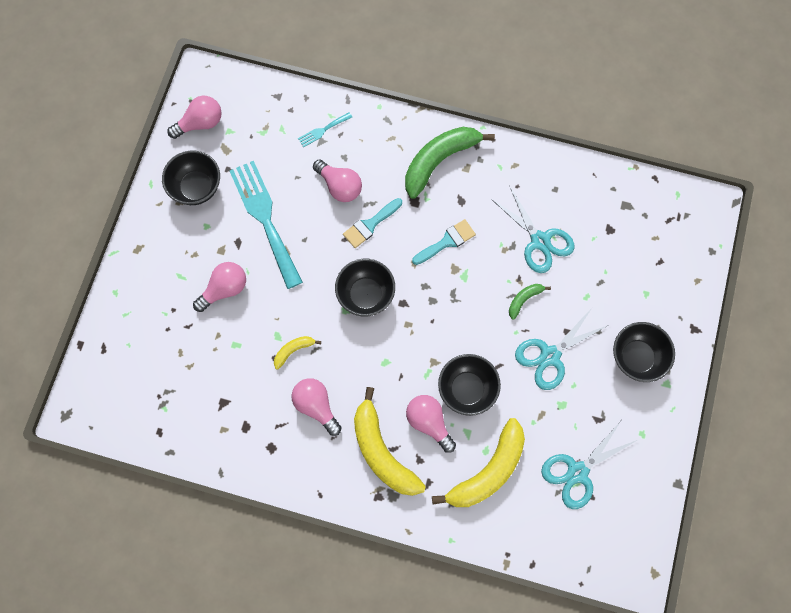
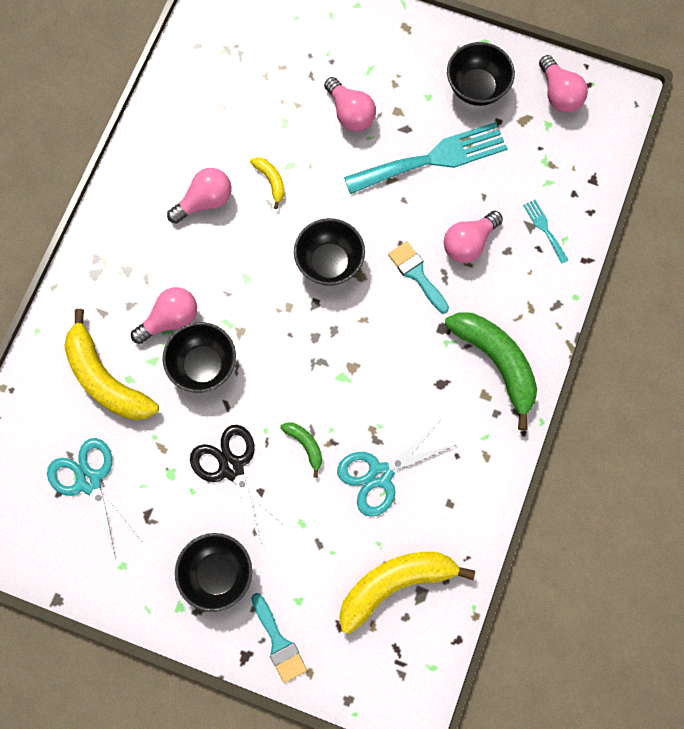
camera: 95 degrees right, 0 degrees up
(382, 451) = (145, 266): yellow banana -> yellow banana (395, 584)
(447, 241) = (388, 361): turquoise brush -> turquoise brush (279, 642)
(550, 355) = (232, 467): turquoise scissors -> black scissors

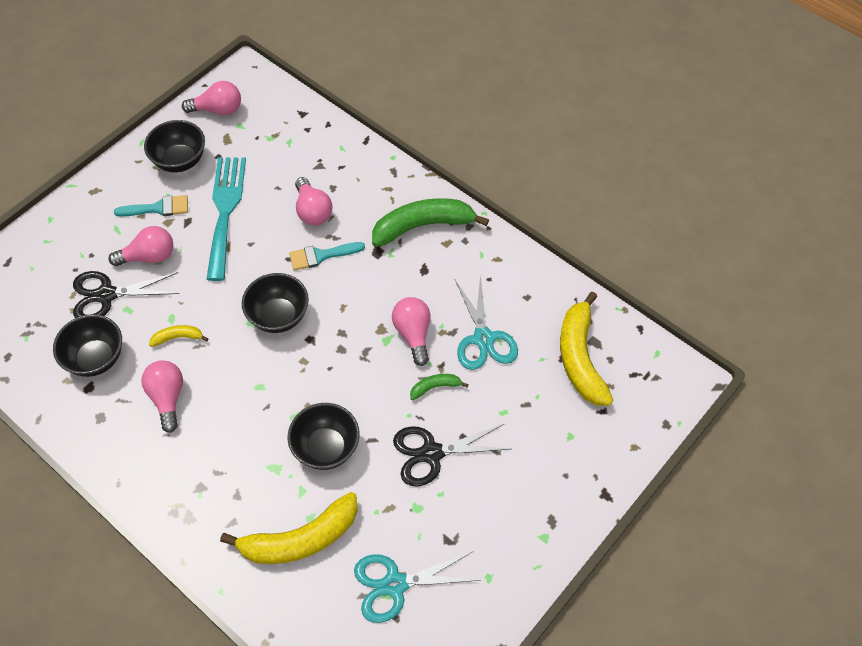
camera: 70 degrees left, 15 degrees down
(170, 319) = (268, 463): pink light bulb -> pink light bulb (413, 334)
(217, 574) = (525, 495): black bowl -> black bowl (96, 358)
(279, 642) = (601, 463): turquoise brush -> turquoise brush (158, 208)
(293, 96) = (106, 295): none -> black scissors
(544, 229) = (326, 157): turquoise fork -> none

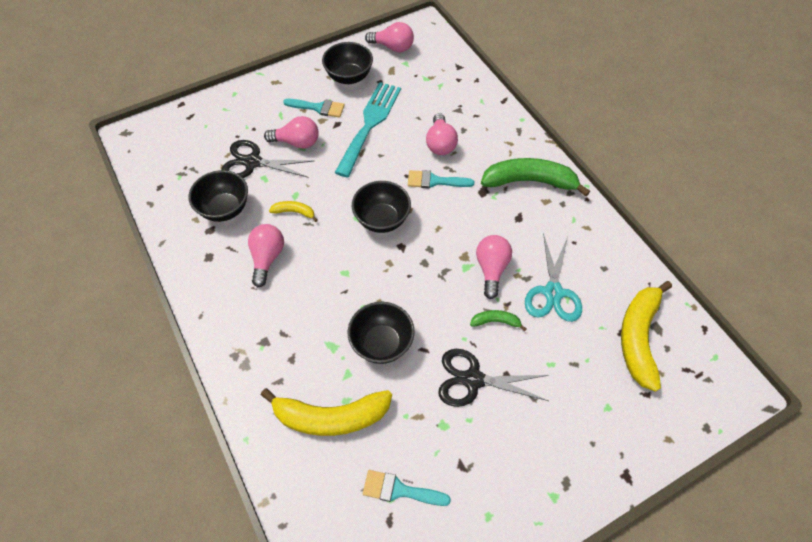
camera: 20 degrees right, 0 degrees up
(395, 584) = (399, 490): turquoise scissors -> turquoise brush

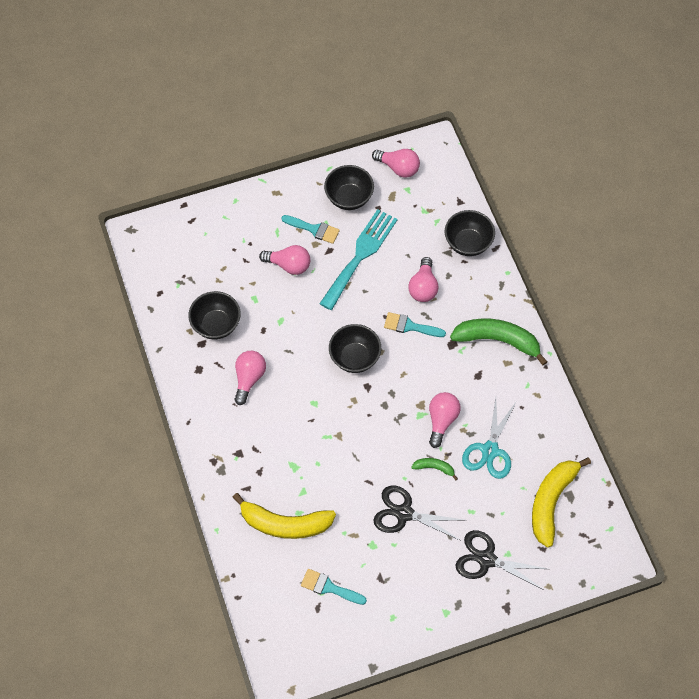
camera: 10 degrees right, 5 degrees up
(253, 162) = (246, 280): black scissors -> black scissors (487, 559)
(294, 212) = (278, 338): yellow banana -> none
(382, 343) = (335, 471): black bowl -> black bowl (468, 243)

